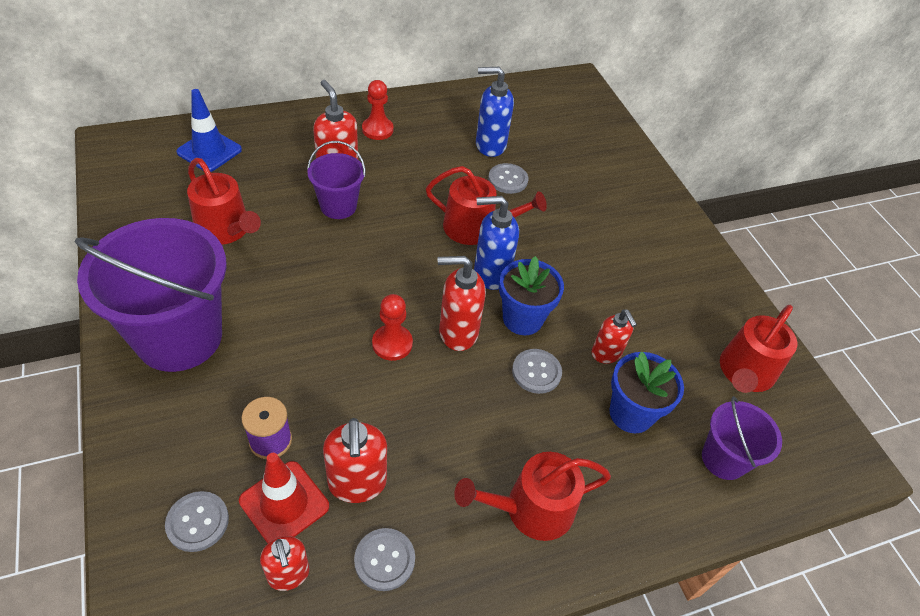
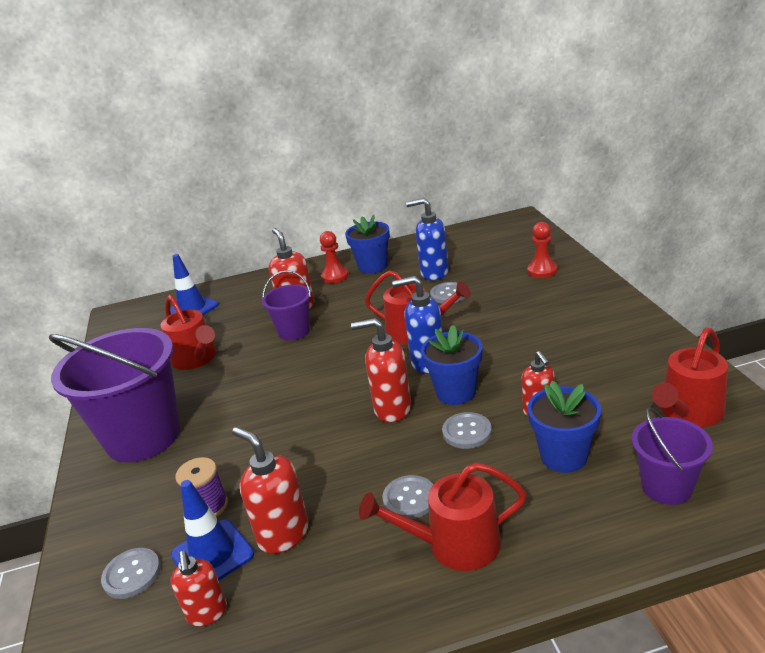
camera: 15 degrees right, 20 degrees down
(284, 503) = (212, 555): red traffic cone -> blue traffic cone
(357, 483) = (283, 534): red soap dispenser -> red soap dispenser turned 135 degrees clockwise
(384, 560) = (301, 596): grey button -> grey button (410, 499)
(392, 344) = (329, 423): red pawn -> red pawn (542, 271)
(420, 122) = (372, 266): none -> blue flower pot

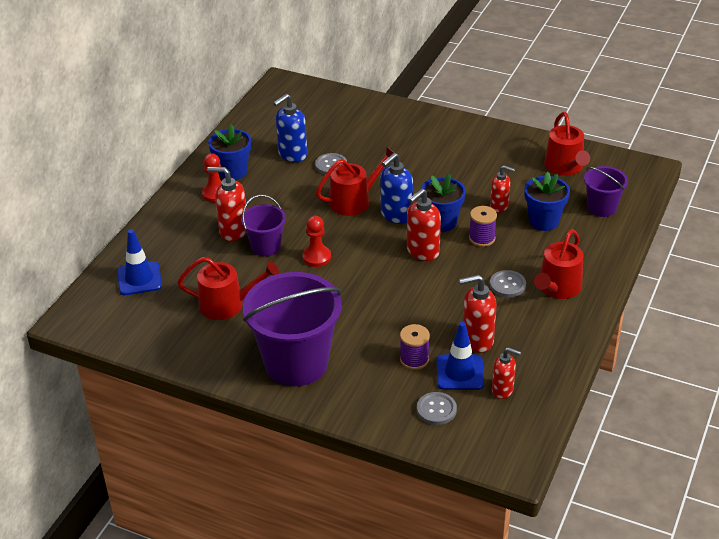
camera: 55 degrees left, 10 degrees up
(467, 432) = (482, 238): grey button -> purple spool
(542, 271) = (366, 119): red pawn -> red pawn (316, 257)

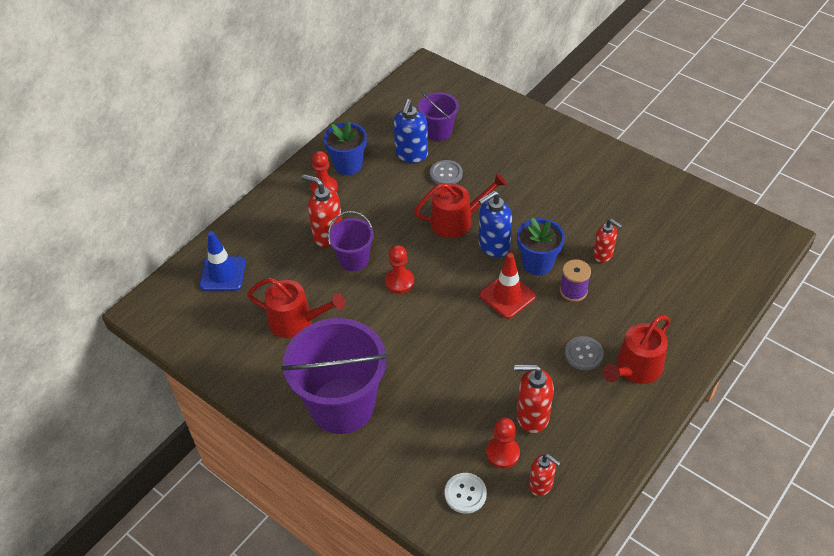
camera: 15 degrees right, 10 degrees up
(292, 155) = (411, 155): blue soap dispenser -> blue soap dispenser turned 45 degrees counterclockwise
(414, 359) = (461, 426): purple spool -> none
(422, 252) = (507, 296): red soap dispenser -> red traffic cone
(436, 409) = (465, 494): grey button -> white button
(460, 372) = (502, 453): blue traffic cone -> red pawn
(544, 221) = (644, 282): blue flower pot -> none
(565, 167) = (686, 218): red watering can -> none
(602, 208) = (712, 276): purple bucket -> purple bucket (438, 131)

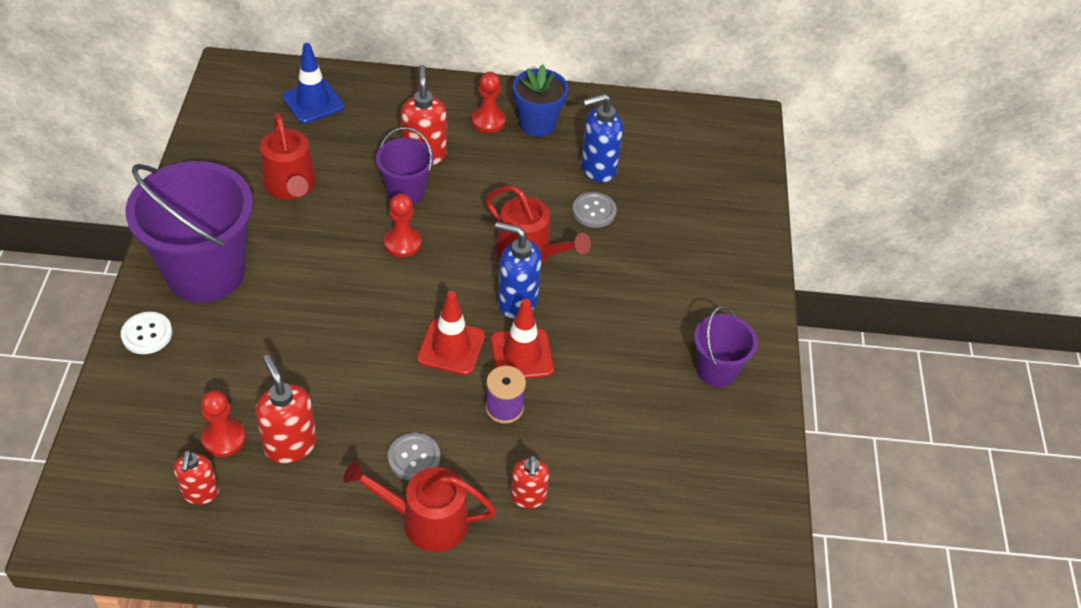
camera: 50 degrees right, 0 degrees up
(438, 131) = (655, 175): purple bucket -> purple bucket (716, 370)
(465, 494) = (151, 428): white button -> white button (147, 334)
(537, 263) = (522, 355): blue flower pot -> red traffic cone
(603, 255) = (584, 414): red soap dispenser -> red soap dispenser (528, 497)

